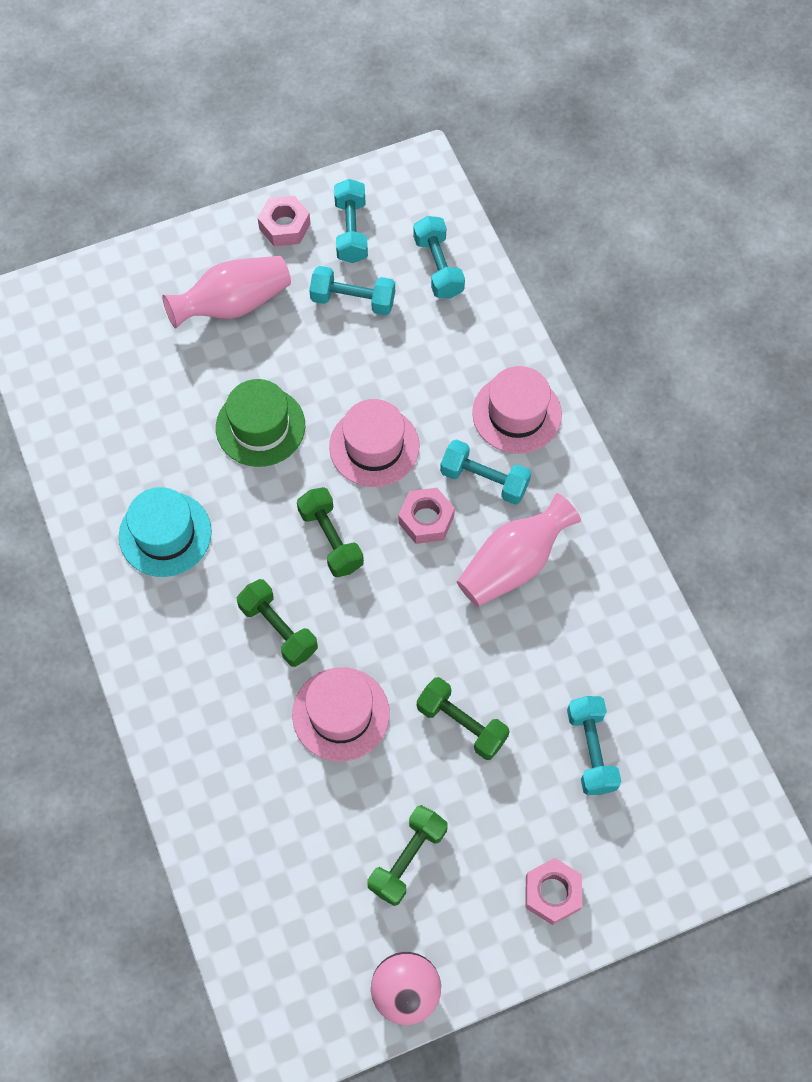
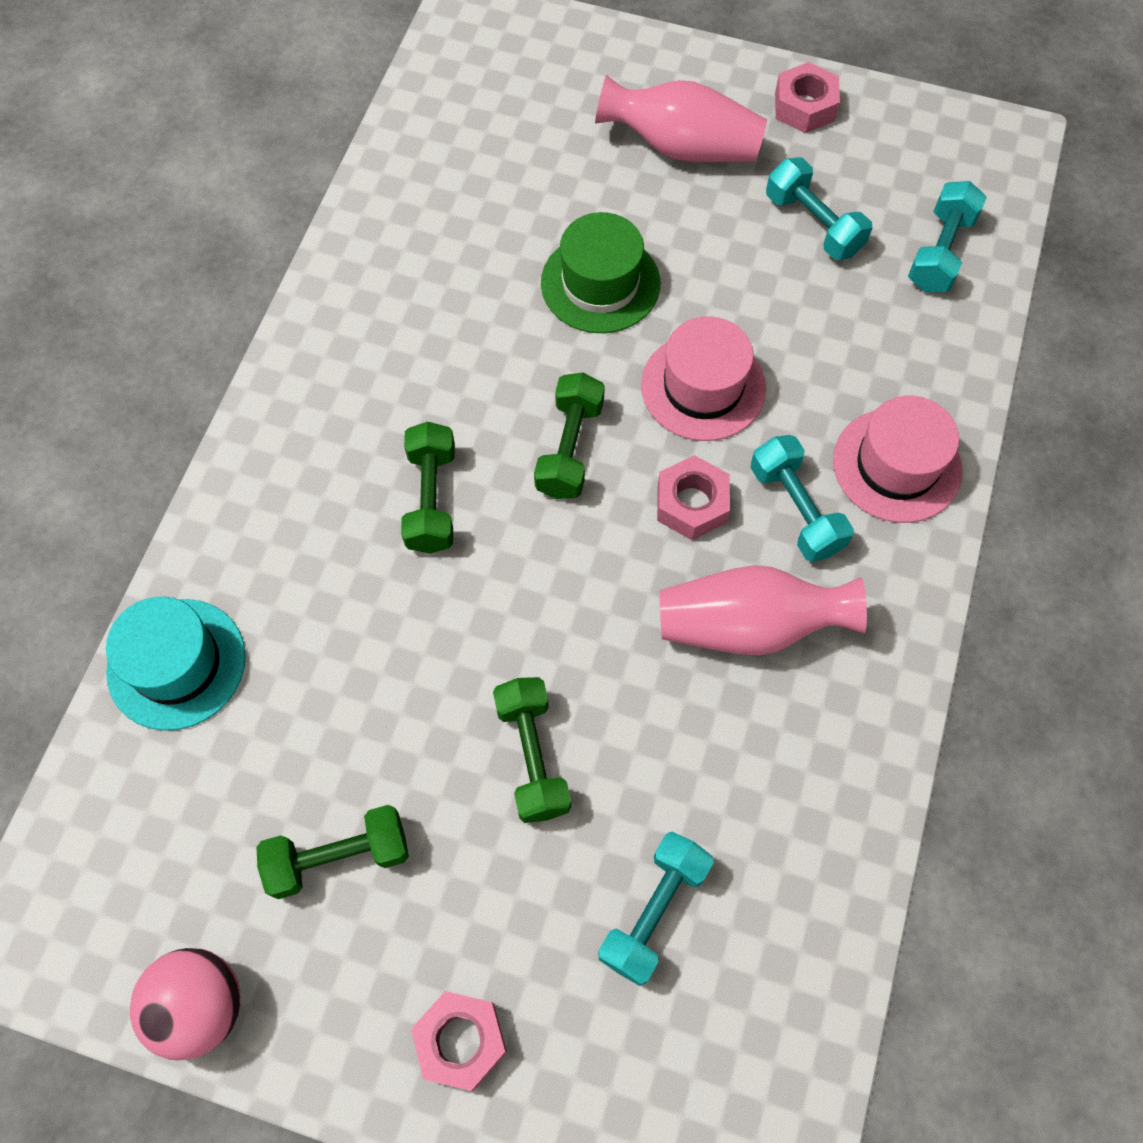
camera: 40 degrees right, 0 degrees up
(165, 534) = (408, 320): turquoise hat -> turquoise hat (176, 664)
(341, 714) = (413, 639): pink hat -> none
(351, 231) = (873, 155): turquoise dumbbell -> none

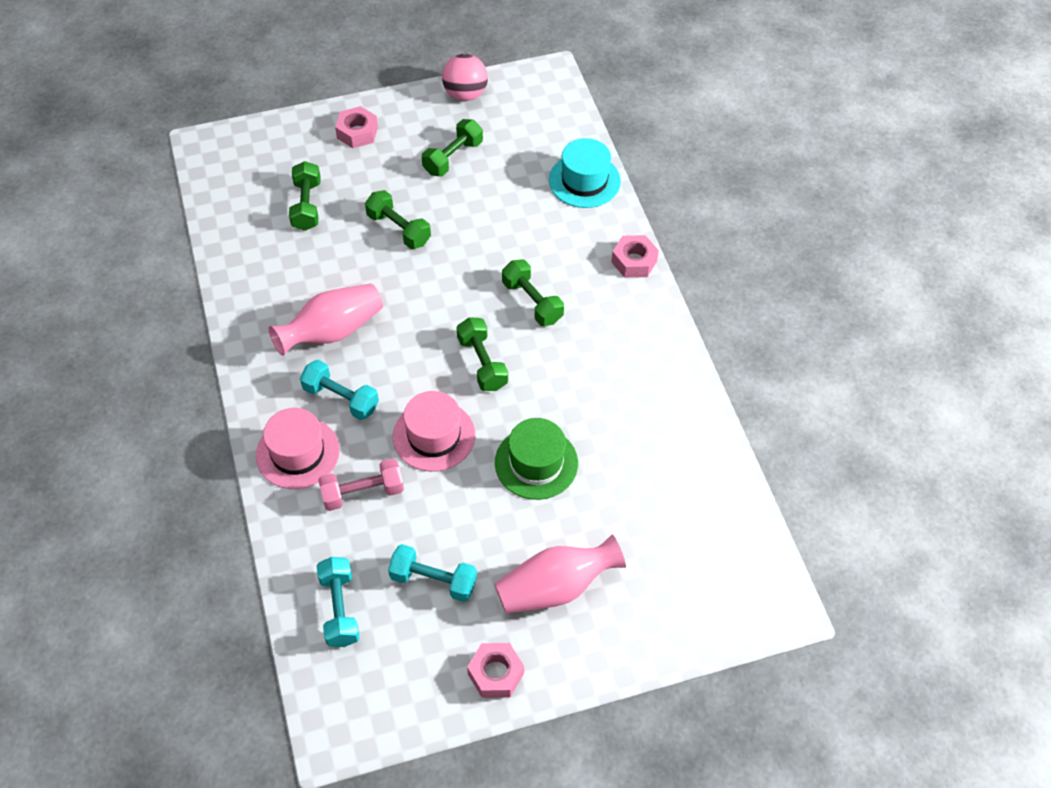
camera: 145 degrees right, 10 degrees down
(653, 911) = (307, 205): turquoise dumbbell -> green dumbbell
(691, 504) = (398, 371): pink nut -> pink nut (634, 261)
(839, 366) = (363, 493): none -> pink dumbbell

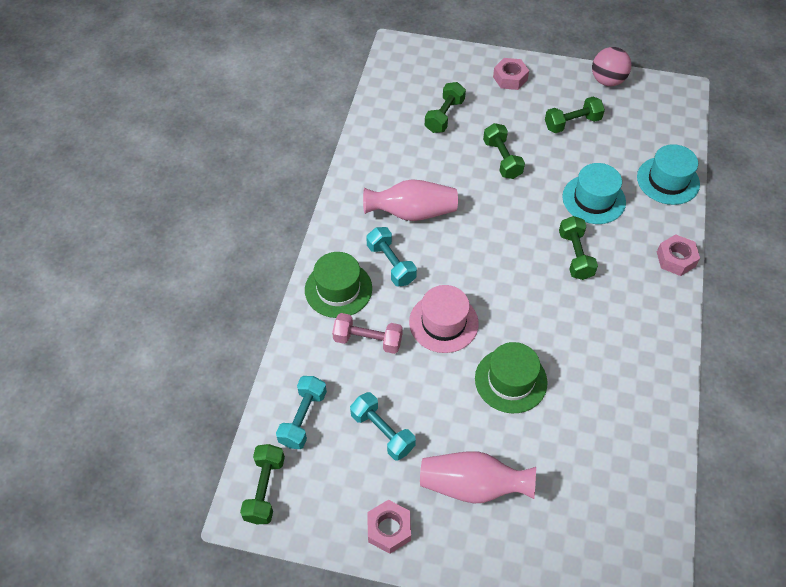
camera: 30 degrees right, 0 degrees up
(297, 453) = (338, 289): pink hat -> green hat
(482, 363) = (510, 285): green dumbbell -> green dumbbell (265, 489)
(519, 233) = (593, 199): none -> turquoise hat

